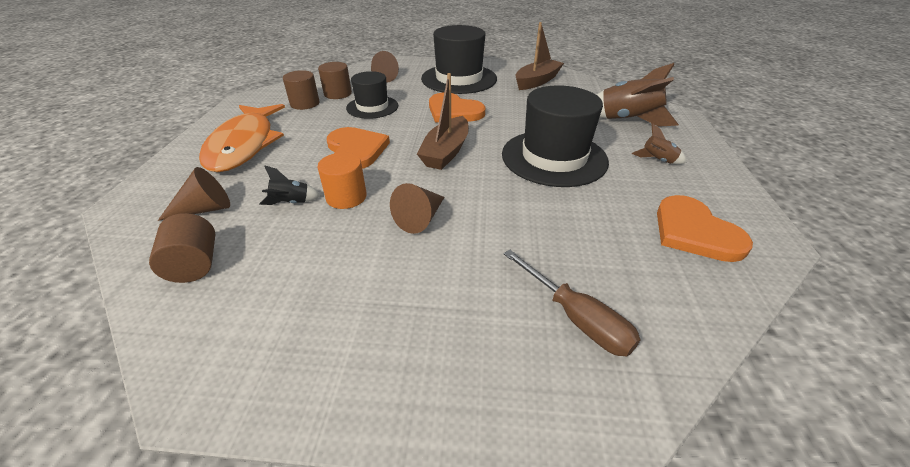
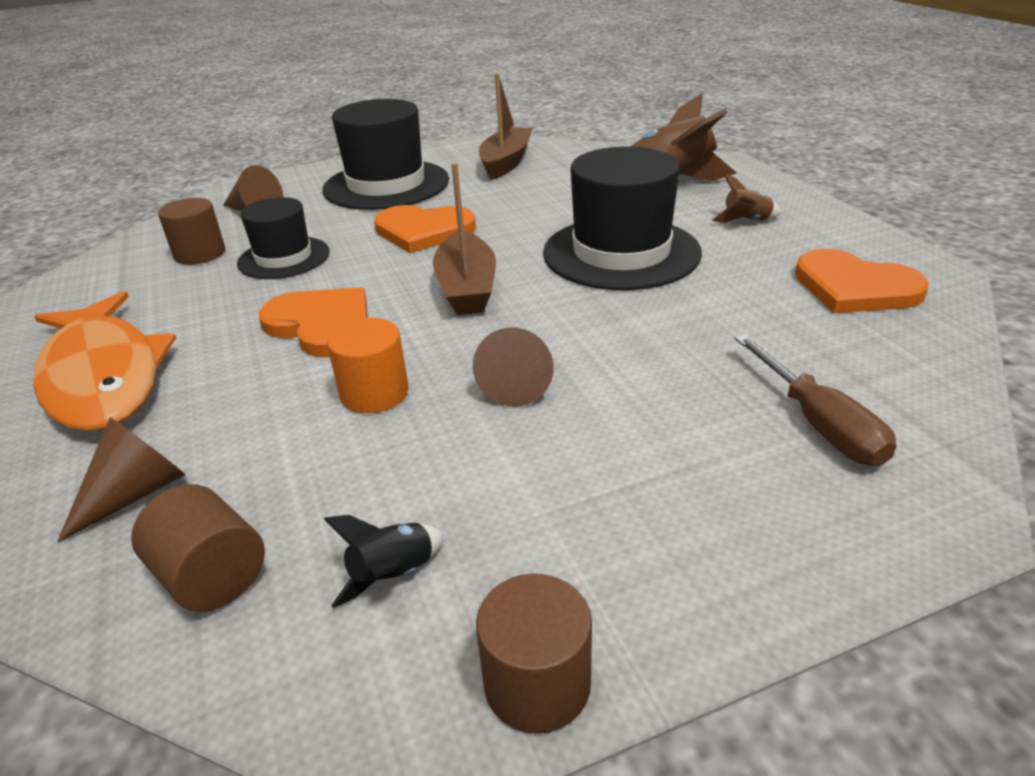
camera: 25 degrees left, 5 degrees down
(291, 203) = (290, 431): black rocket -> black rocket (393, 576)
(305, 103) = (153, 283): brown cylinder -> brown cylinder (537, 684)
(576, 318) = (818, 424): brown screwdriver -> brown screwdriver turned 45 degrees clockwise

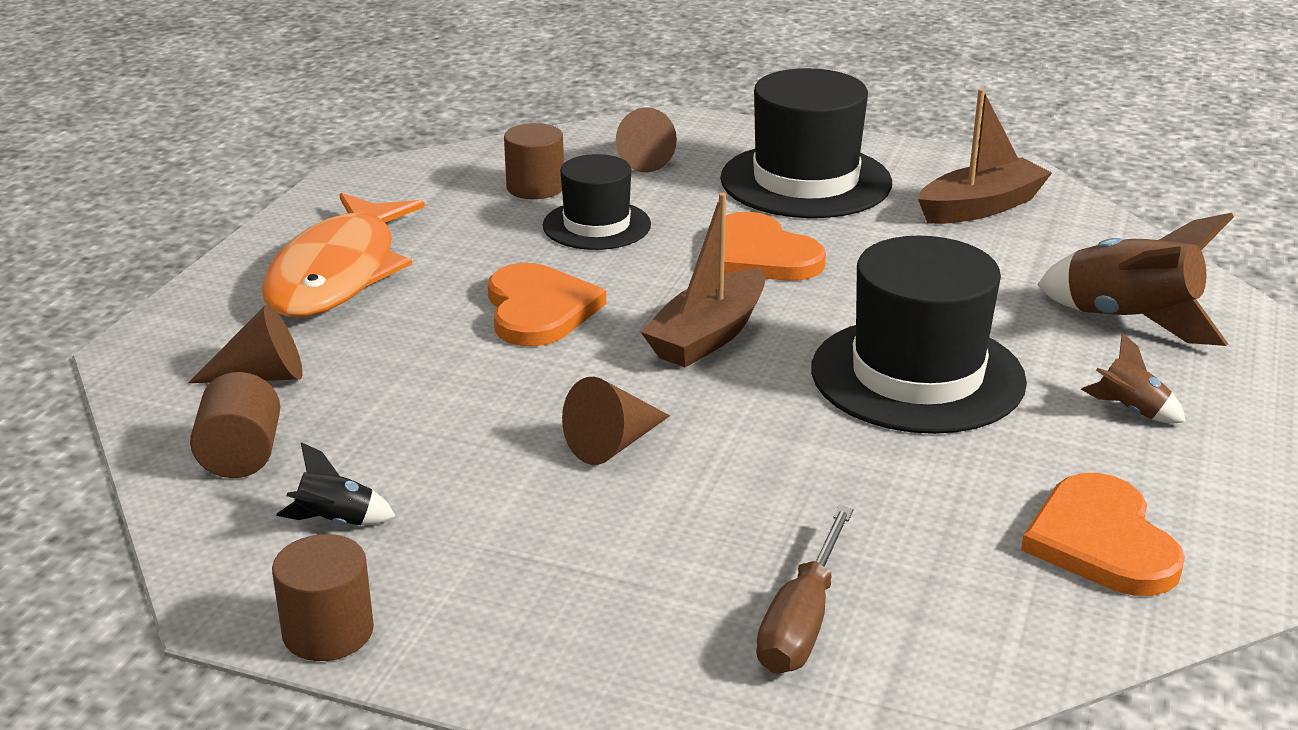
camera: 40 degrees right, 5 degrees down
(374, 393) = (497, 391): orange cylinder -> none

